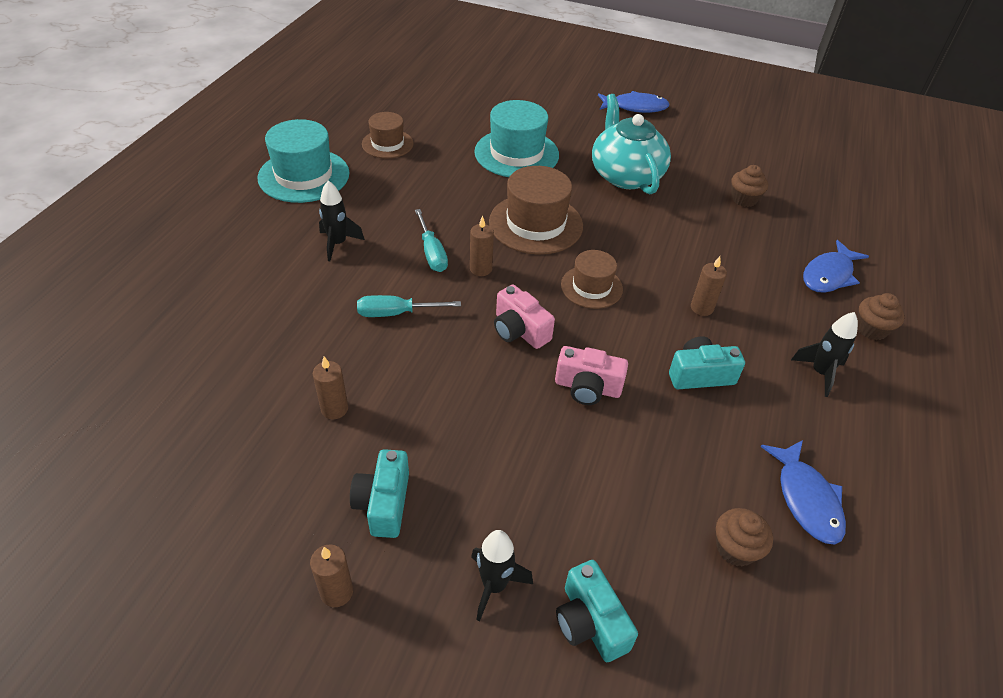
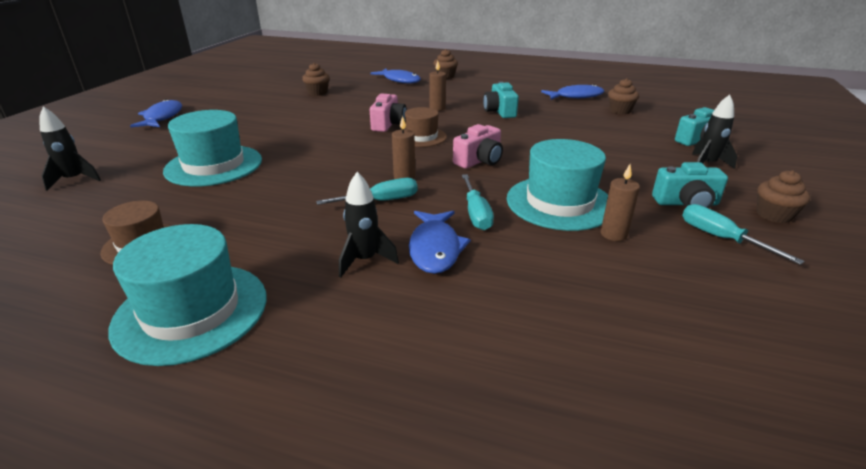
camera: 90 degrees left, 15 degrees down
(302, 502) = (721, 238): none -> turquoise screwdriver
(337, 592) = (774, 215): brown candle -> brown cupcake
(343, 282) = (435, 249): none -> blue fish
(406, 381) = (559, 203): none -> turquoise hat
(536, 224) = (338, 156): brown hat -> none
(587, 387) = (528, 139): pink camera -> pink camera (388, 124)
(625, 175) = (273, 123): turquoise teapot -> none
(820, 373) = (484, 88): black rocket -> black rocket (74, 180)

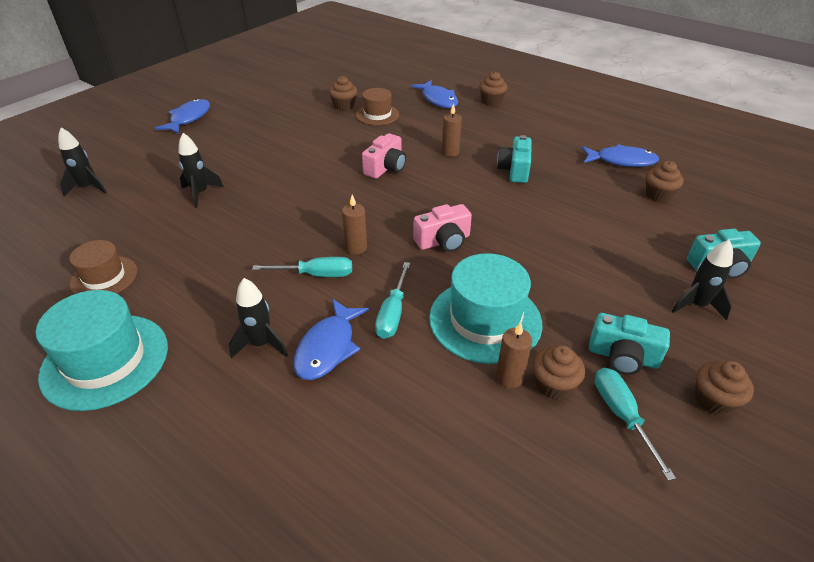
camera: 20 degrees right, 10 degrees up
(214, 165) = (200, 193): turquoise hat -> black rocket
(421, 137) = (407, 194): brown hat -> brown hat (377, 115)
(652, 231) = (553, 385): none -> brown cupcake

